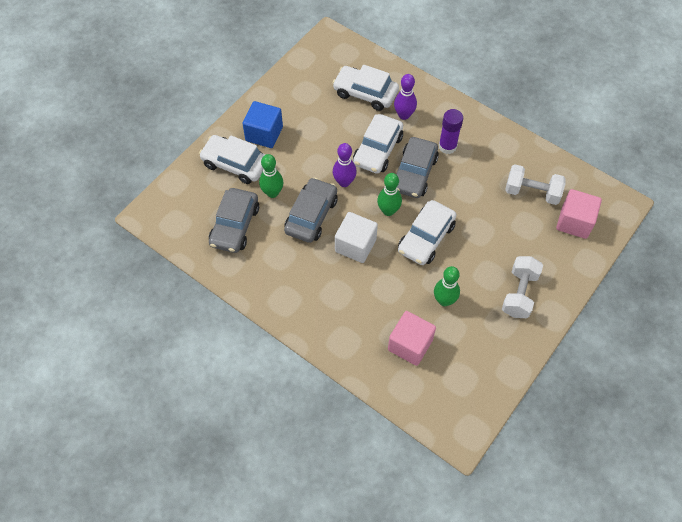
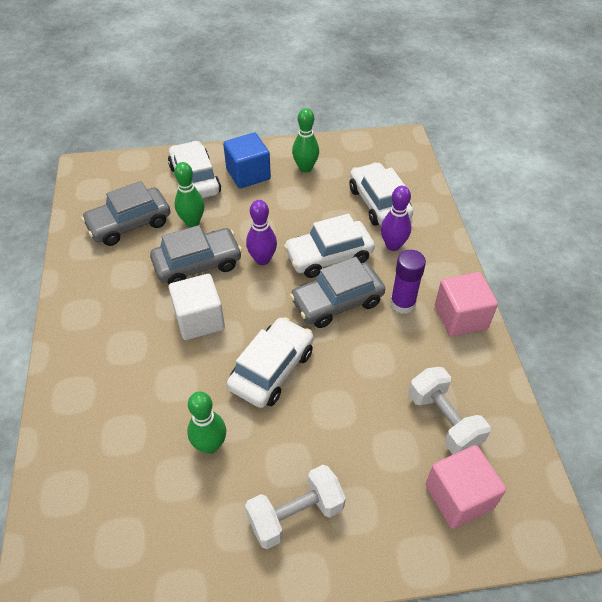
camera: 45 degrees right, 10 degrees down
(388, 211) = (269, 315): green bowling pin -> green bowling pin (305, 168)
(410, 345) = (122, 456): pink cube -> pink cube (460, 317)
(426, 238) = (271, 369): white car -> white car turned 135 degrees clockwise

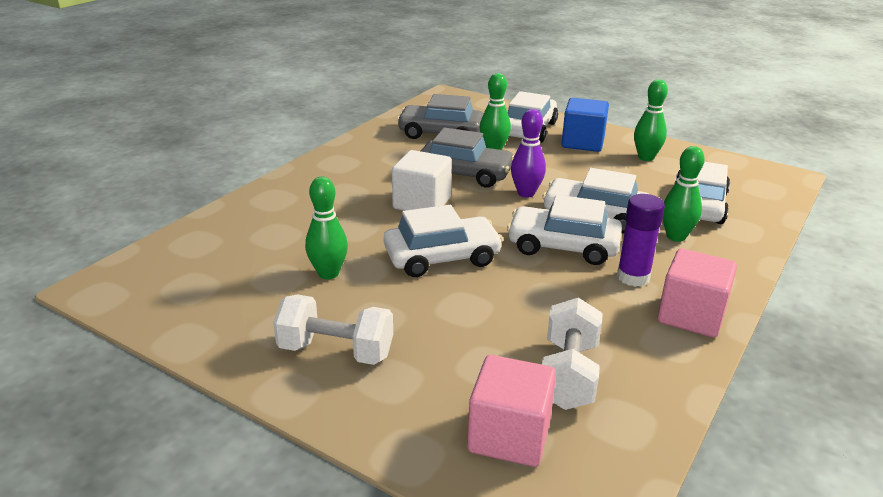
camera: 40 degrees right, 20 degrees down
(337, 302) = (563, 246): grey car -> white car
(393, 245) = (676, 237): purple bowling pin -> green bowling pin

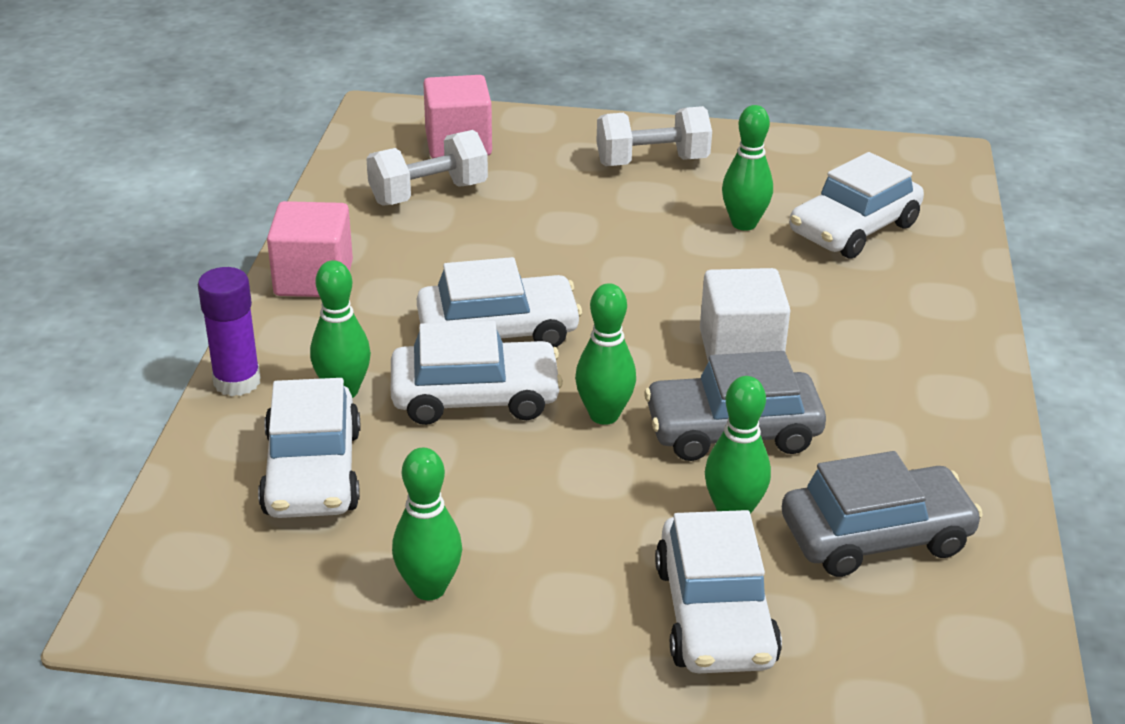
camera: 155 degrees right, 5 degrees up
(442, 257) = (638, 275): white car -> white car (854, 229)
(526, 193) = (604, 415): purple bowling pin -> green bowling pin
(568, 375) = (428, 194): white dumbbell -> white dumbbell turned 75 degrees clockwise
(582, 142) = (577, 601): blue cube -> none
(633, 277) = (391, 309): purple glue stick -> purple glue stick (237, 382)

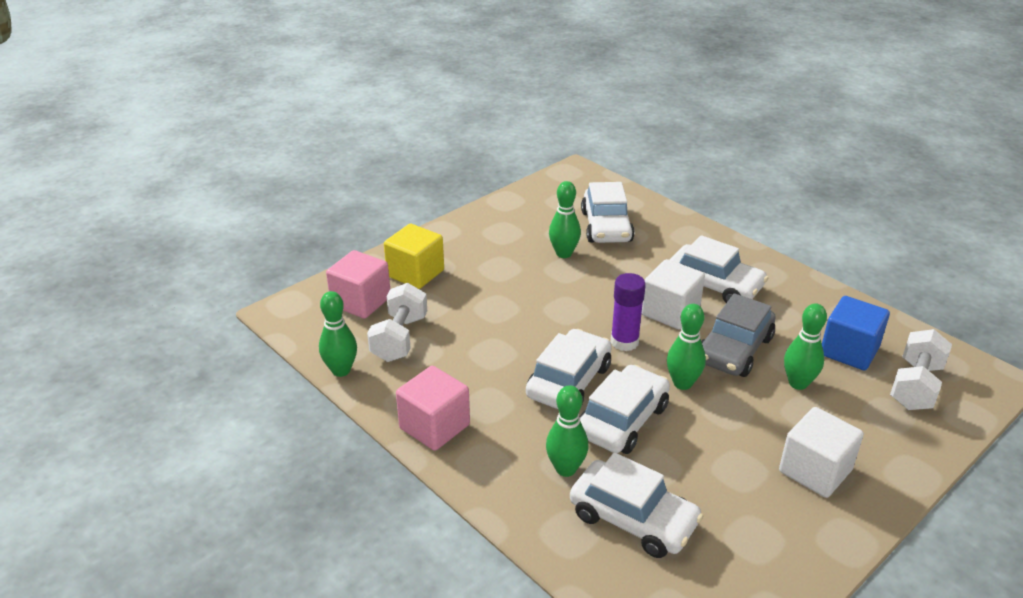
camera: 50 degrees left, 0 degrees up
(237, 382) = (509, 510): purple glue stick -> purple glue stick (624, 342)
(429, 588) = (777, 521): green bowling pin -> green bowling pin (341, 370)
(555, 150) = (415, 273): none -> yellow cube
(563, 590) = (815, 471): none -> white cube
(652, 162) = (470, 250): white dumbbell -> white dumbbell (915, 386)
(715, 614) = (870, 429): white car -> white car (714, 285)
(876, 536) = (849, 351): grey car -> blue cube

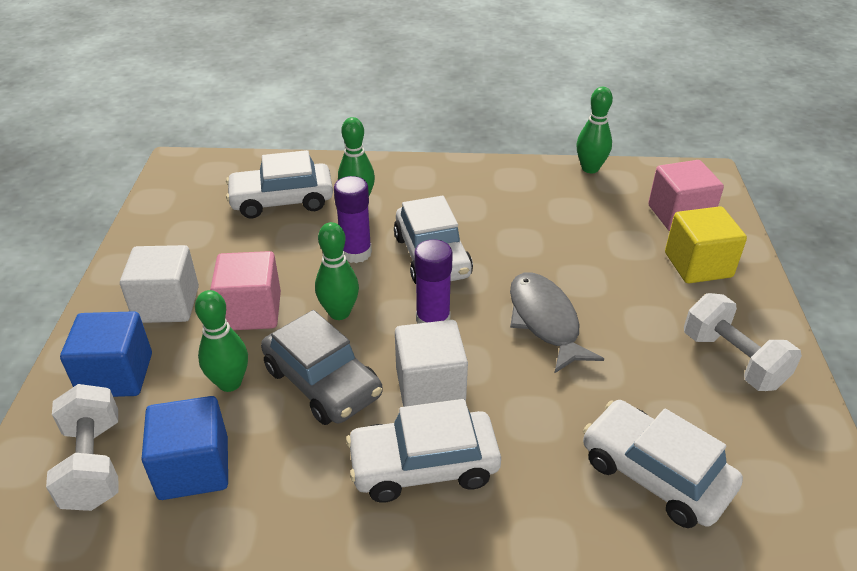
camera: 135 degrees right, 5 degrees up
(399, 338) = (599, 209): white dumbbell -> white dumbbell (732, 360)
(434, 426) = (475, 175): pink cube -> pink cube (251, 311)
(556, 302) = (545, 321): none -> grey fish
(564, 253) = (629, 387): green bowling pin -> none
(622, 420) = (356, 253): white car -> purple glue stick
(734, 350) = (323, 382): grey car -> grey car turned 150 degrees clockwise
(881, 435) = (116, 375): none -> blue cube

